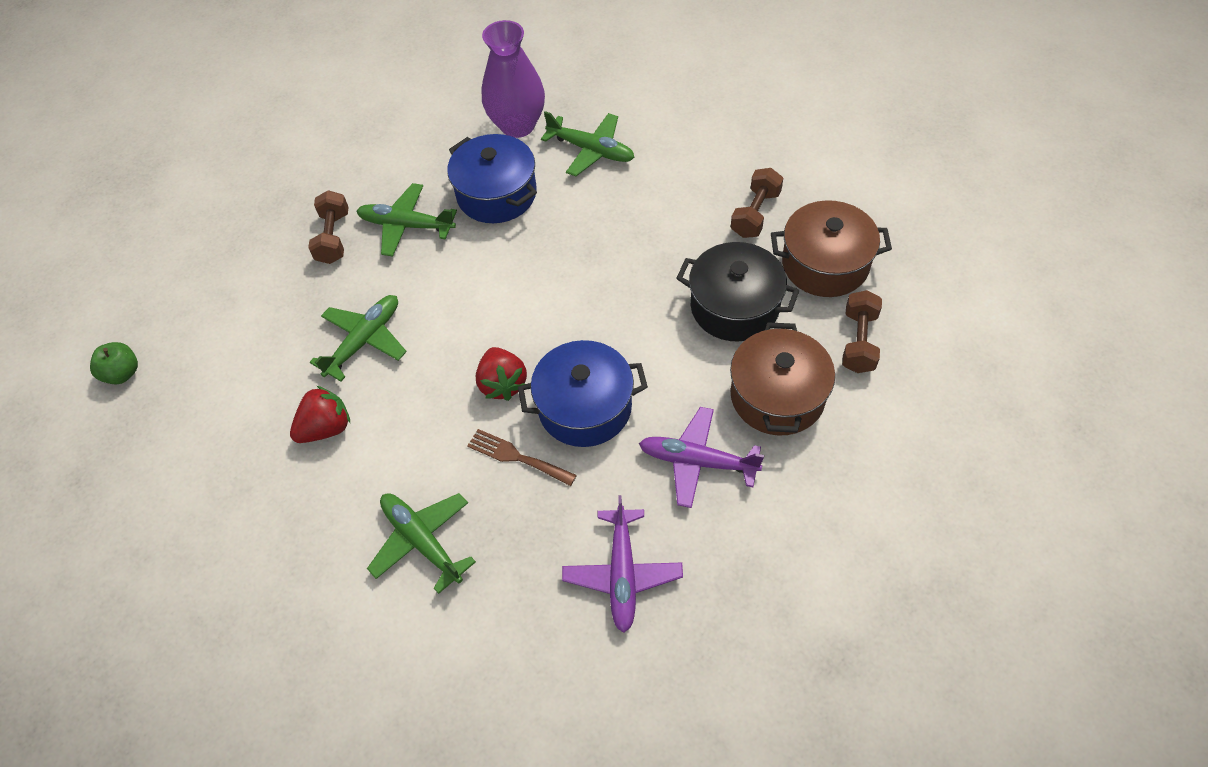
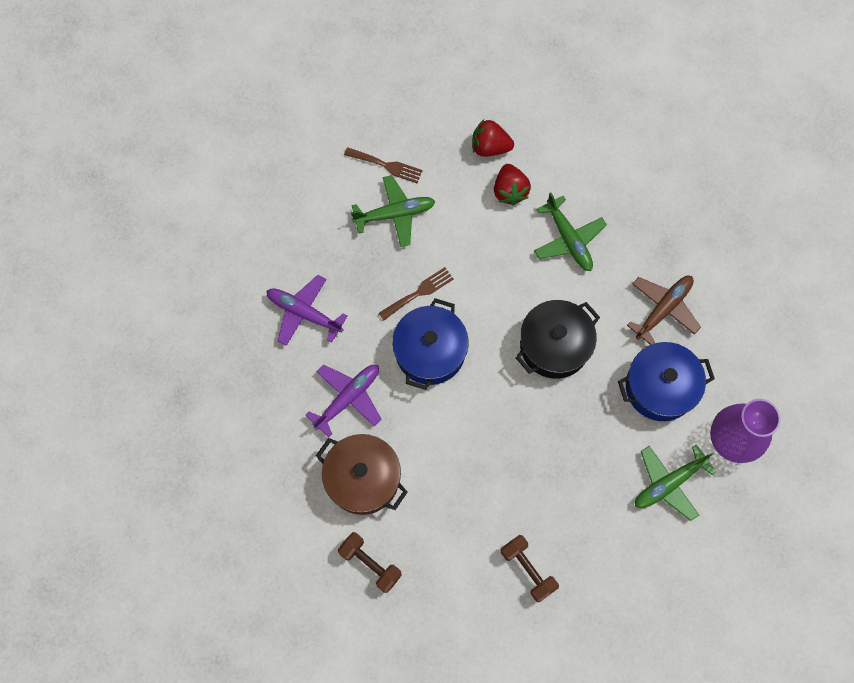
camera: 115 degrees right, 15 degrees up
(122, 373) = (627, 87): green apple -> none
(333, 238) = (679, 254): brown dumbbell -> none
(352, 590) = (387, 166): none -> brown fork
(406, 226) = (663, 309): green plane -> brown plane
(502, 384) = (480, 310): red strawberry -> red strawberry (490, 147)
(734, 307) = (451, 497): black pot -> black pot (554, 345)
(825, 264) = (449, 588): brown pot -> none

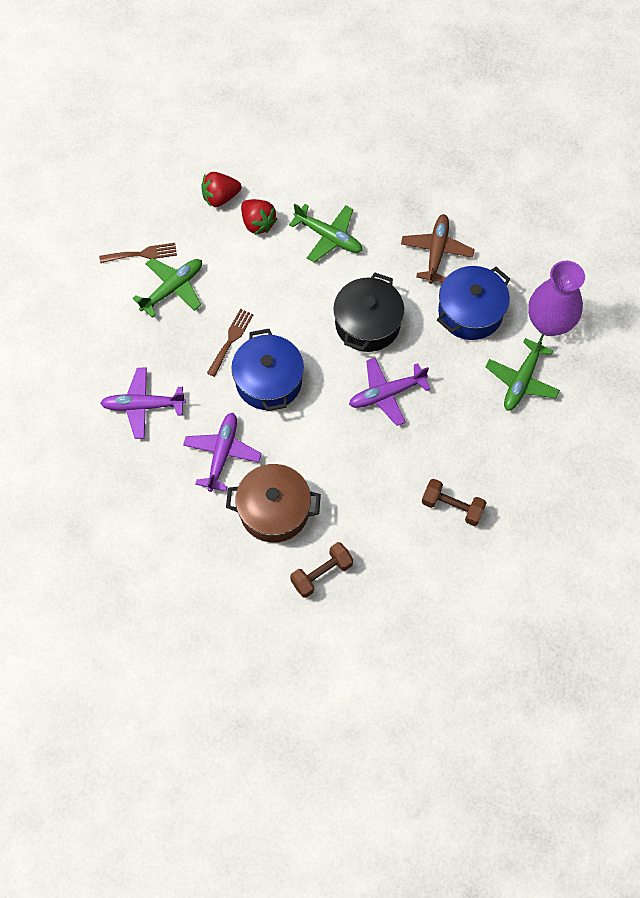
camera: 30 degrees left, 5 degrees down
(370, 563) = (321, 573): brown dumbbell -> brown dumbbell turned 45 degrees counterclockwise
(532, 424) = (386, 394): none -> purple plane

